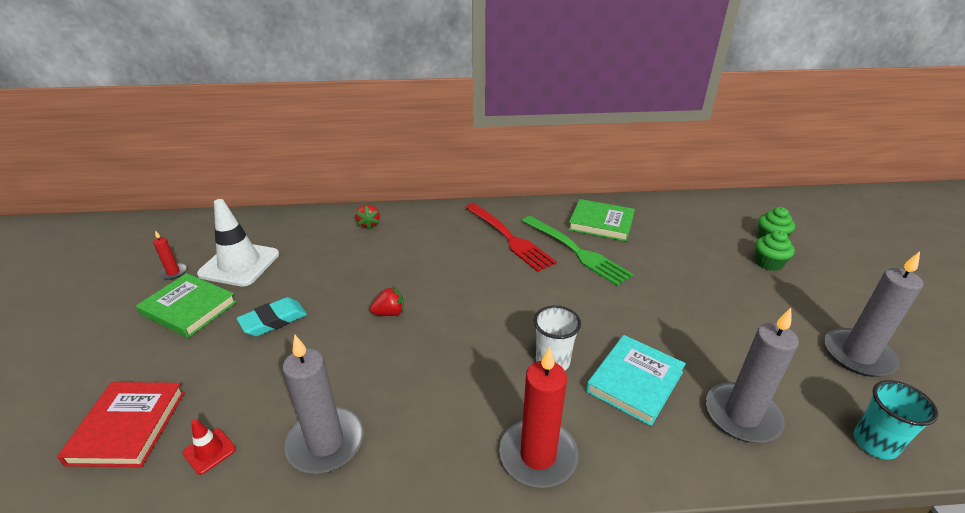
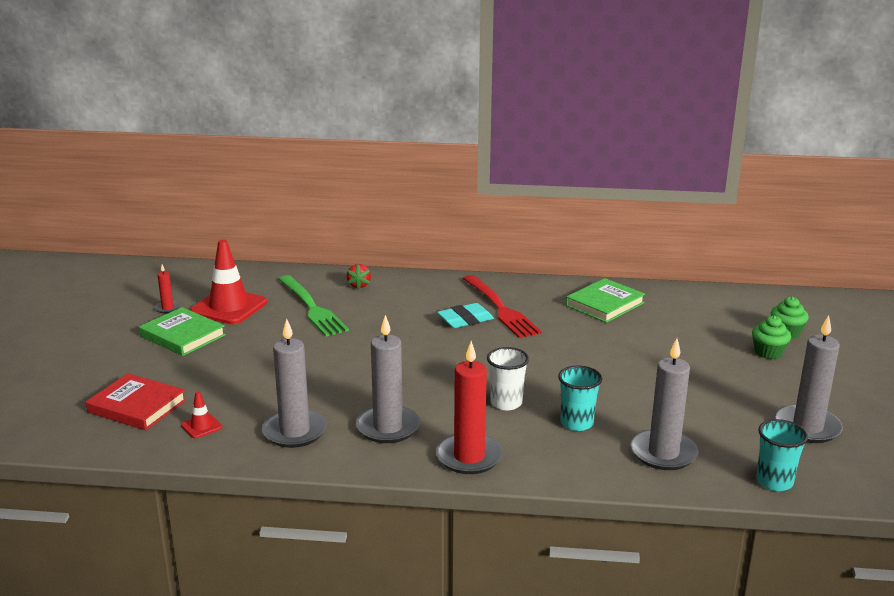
camera: 10 degrees right, 10 degrees down
(128, 427) = (137, 406): red book -> red book turned 75 degrees counterclockwise
(239, 264) = (229, 307): white traffic cone -> red traffic cone
(273, 320) = (258, 351): turquoise eraser -> turquoise eraser (465, 320)
(390, 313) = (365, 356): red strawberry -> none
(434, 419) = (388, 427): none -> grey candle
(577, 251) = (567, 325): green fork -> green fork (312, 308)
(601, 223) = (605, 304): green book -> green book turned 75 degrees counterclockwise
(635, 382) = (576, 423): turquoise book -> turquoise cup

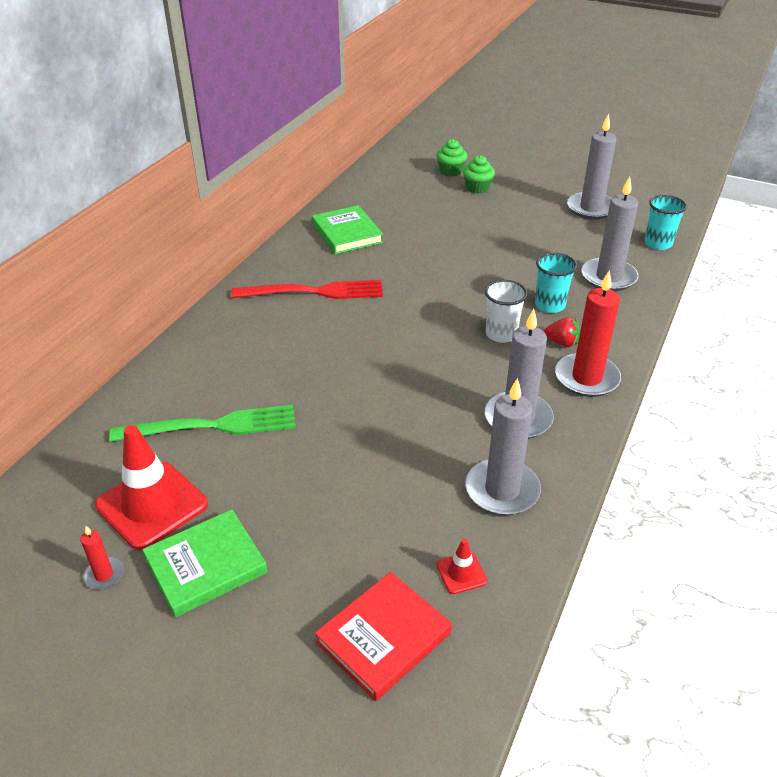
camera: 70 degrees left, 15 degrees up
(359, 285) = (181, 376): red strawberry -> red strawberry (562, 343)
(465, 320) = (323, 319): turquoise eraser -> none

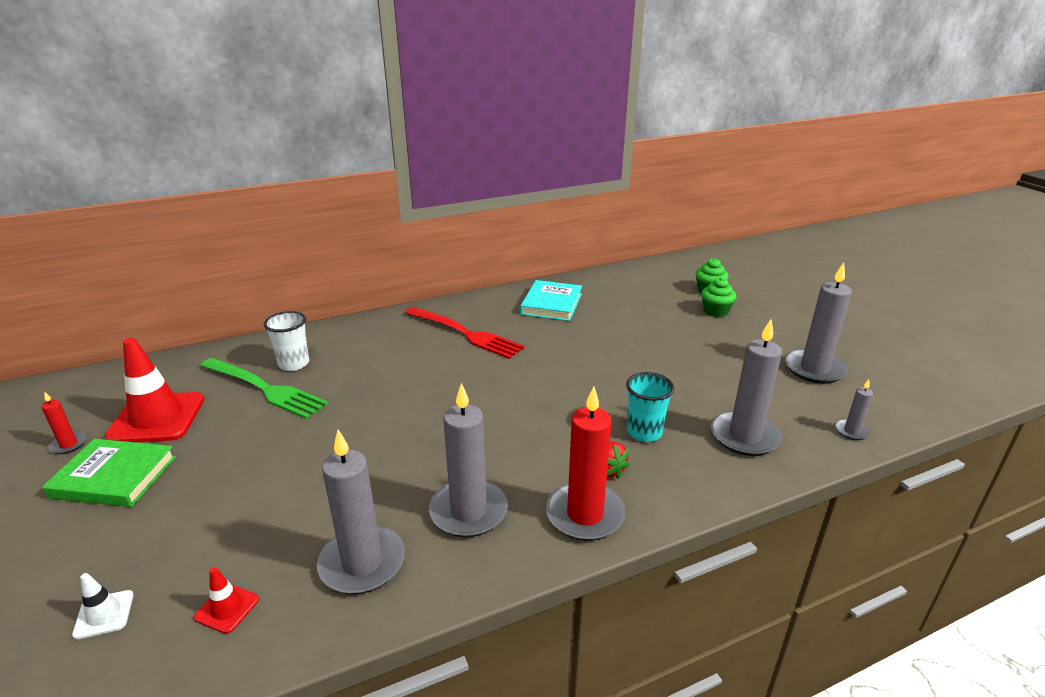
camera: 40 degrees right, 10 degrees down
(347, 233) = (552, 304): green book -> turquoise book
(383, 638) = (104, 614): red book -> white traffic cone
(501, 334) = (561, 434): white cup -> white cup (294, 364)
(658, 244) = (851, 431): turquoise cup -> grey candle

